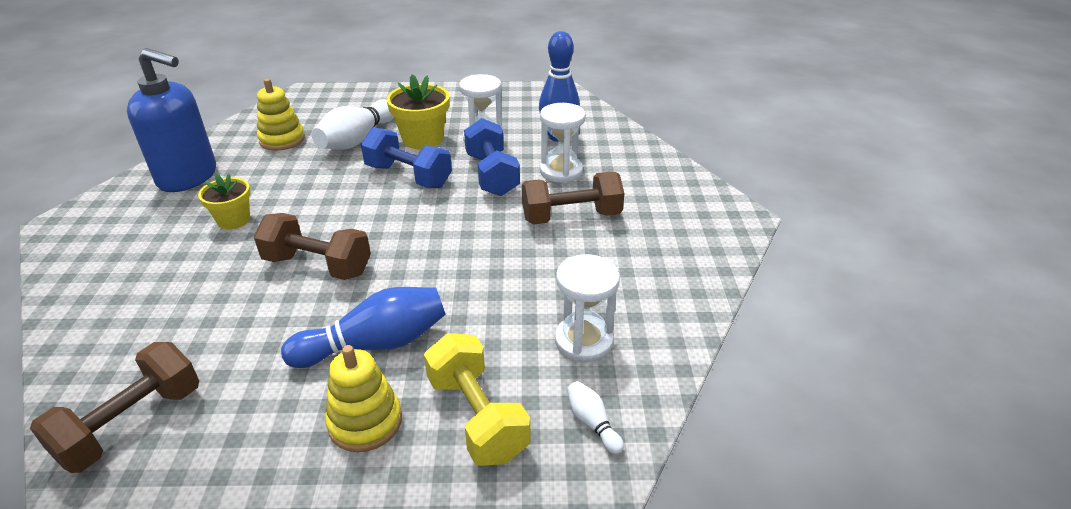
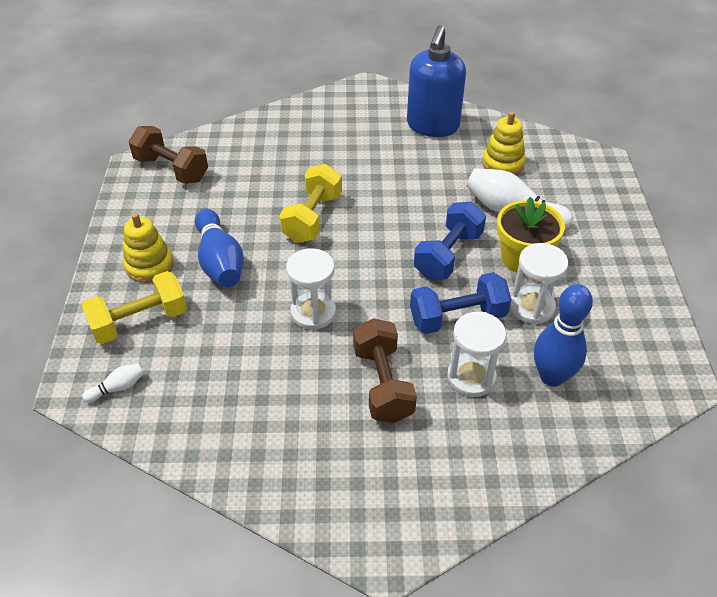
camera: 90 degrees right, 10 degrees up
(234, 220) = (373, 163): yellow flower pot -> none
(318, 265) = (312, 218): brown dumbbell -> yellow dumbbell
(583, 341) = (203, 386): white hourglass -> white hourglass (313, 312)

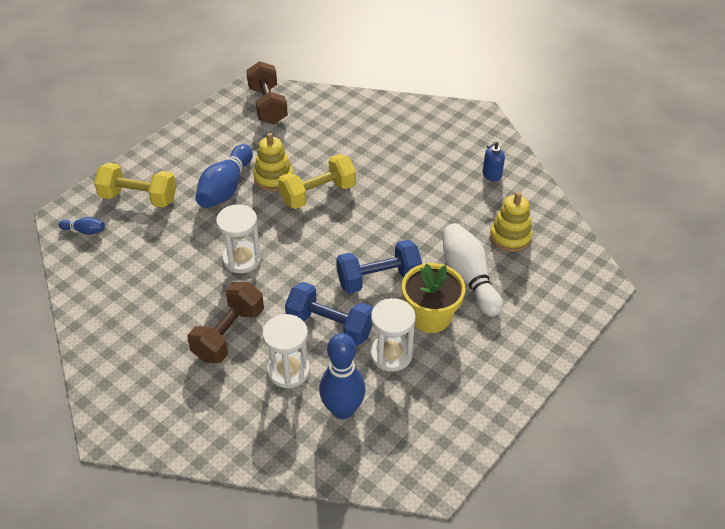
camera: 40 degrees right, 0 degrees up
(118, 388) = (84, 231): white bowling pin -> blue bowling pin
(149, 266) = (182, 165): yellow stacking toy -> yellow stacking toy (273, 178)
(432, 126) = (491, 175): blue soap dispenser -> blue soap dispenser, size x0.42

